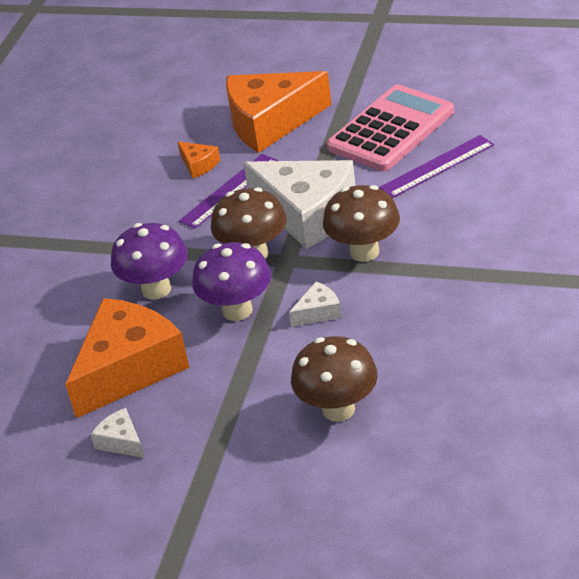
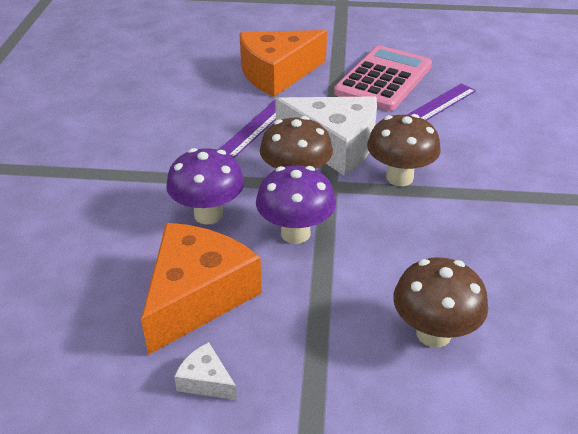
camera: 15 degrees left, 0 degrees up
(198, 165) = (222, 106): orange cheese -> none
(318, 312) = (376, 233): white cheese -> none

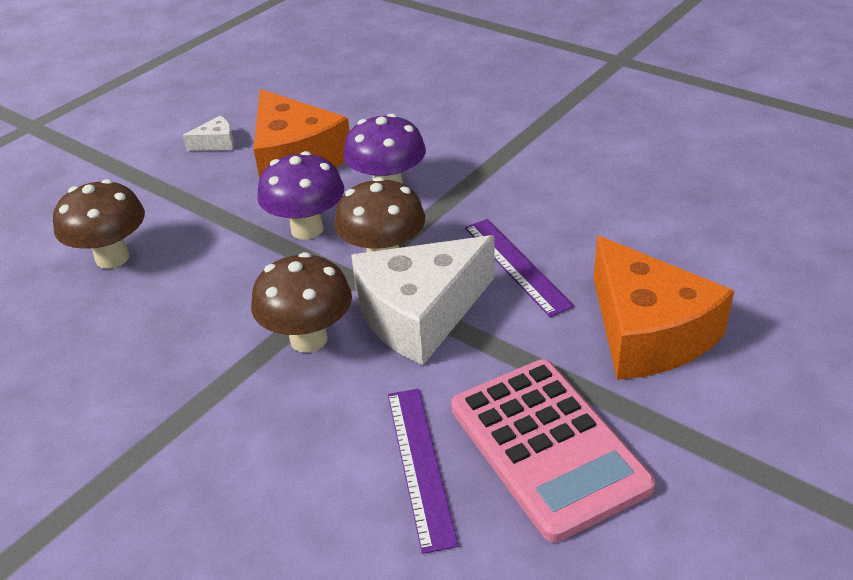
camera: 125 degrees right, 0 degrees up
(277, 74) = (647, 332): orange cheese -> orange cheese turned 150 degrees clockwise

